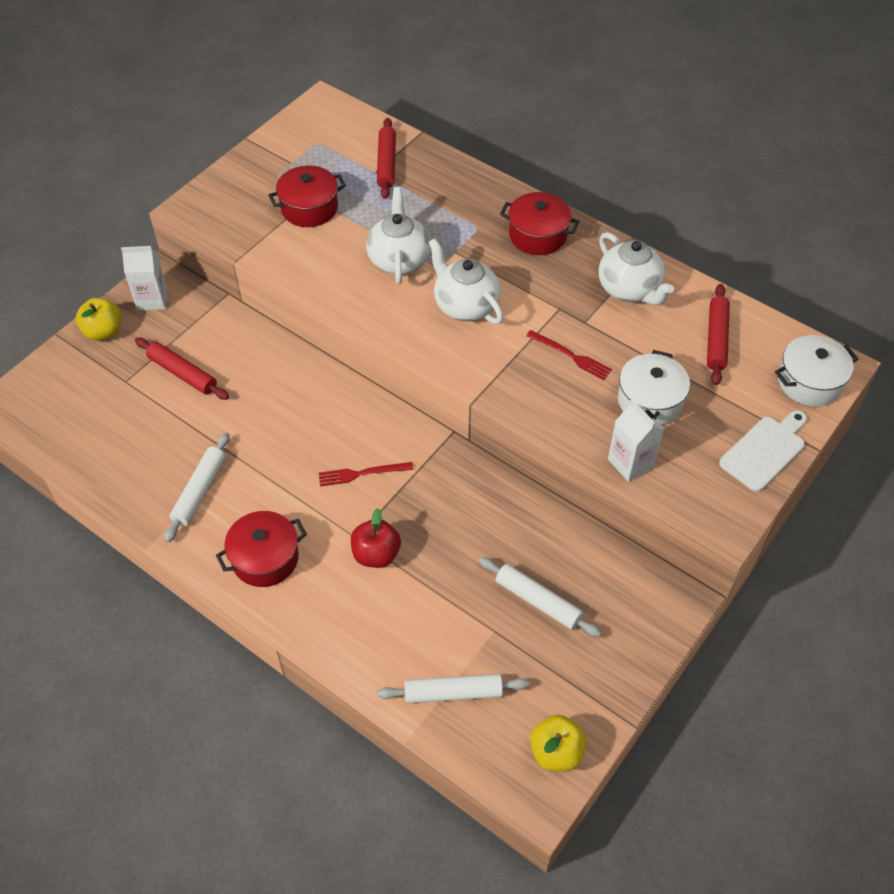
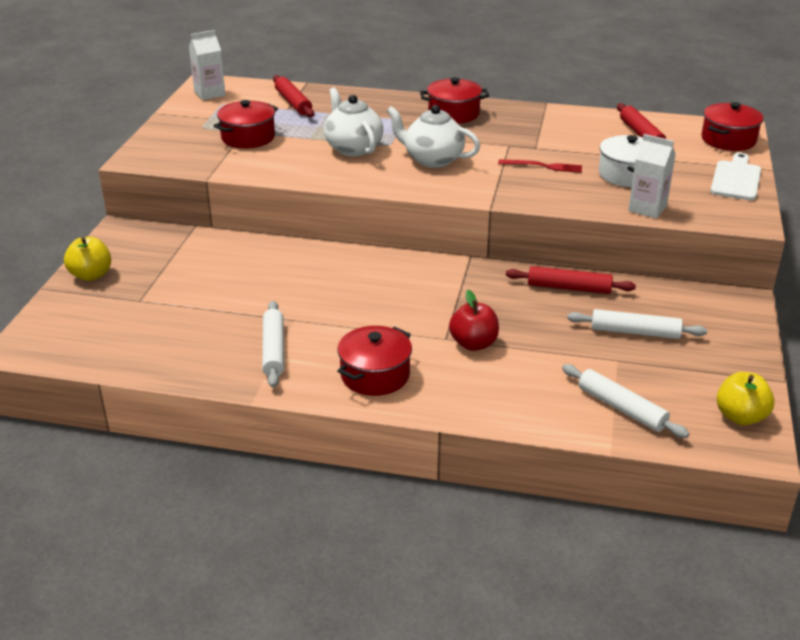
camera: 25 degrees left, 20 degrees down
(152, 299) = (124, 244): white carton -> white carton (209, 94)
(183, 373) = (193, 282): red rolling pin -> red rolling pin (569, 288)
(362, 473) = (415, 299): red fork -> none
(453, 693) = (621, 408): white rolling pin -> white rolling pin turned 75 degrees clockwise
(629, 289) = (552, 125): white teapot -> none
(809, 382) = (728, 140): white pot -> red pot

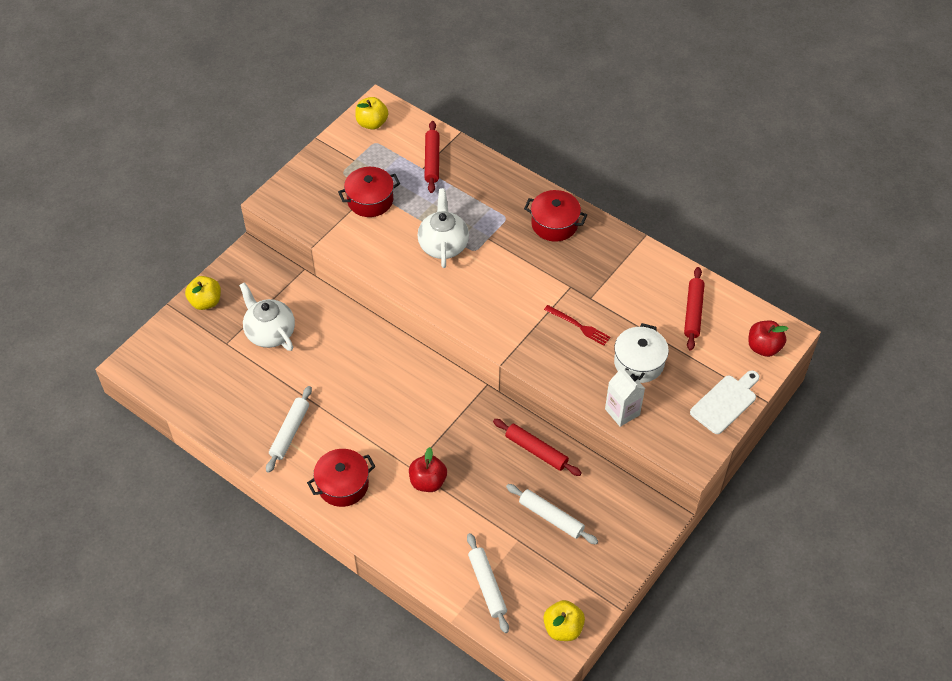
camera: 25 degrees right, 20 degrees up
(209, 94) = (372, 123): white carton -> yellow apple
(432, 159) = (496, 284): white teapot -> white teapot (270, 333)
(728, 140) = (763, 347): red pot -> red apple

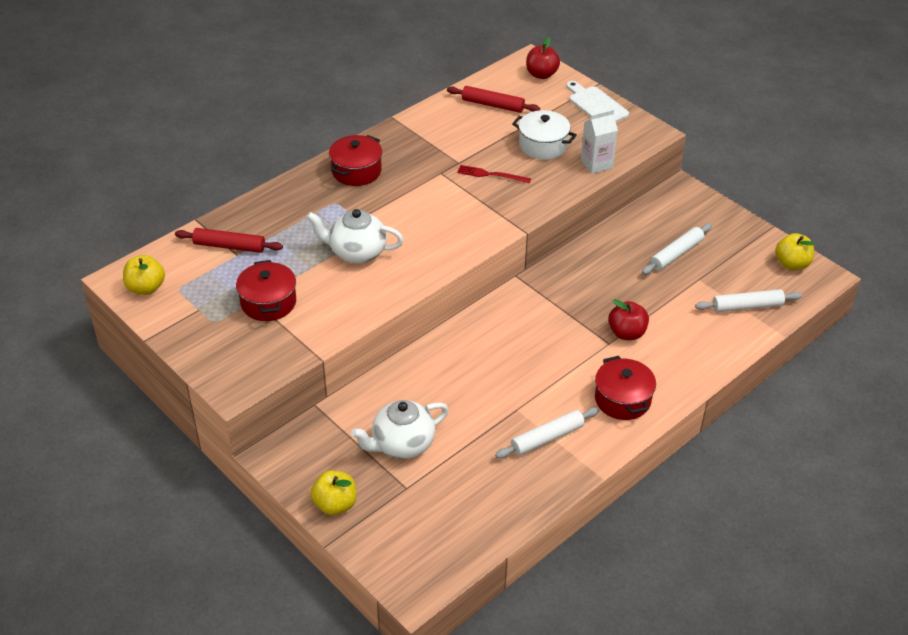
camera: 80 degrees left, 10 degrees down
(290, 432) = (547, 438): white rolling pin -> white rolling pin turned 60 degrees counterclockwise
(536, 450) = (601, 253): red rolling pin -> none
(579, 326) = (491, 175): red fork -> red fork turned 120 degrees counterclockwise

